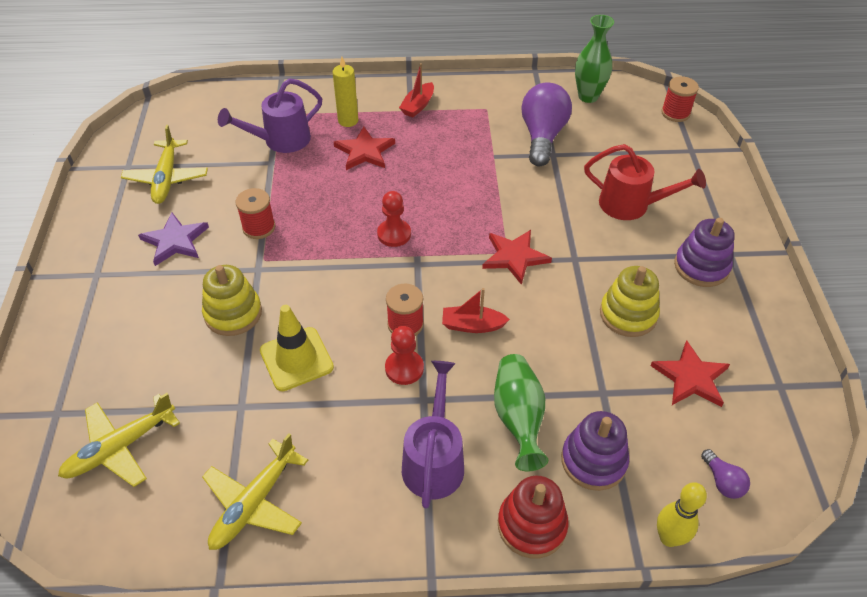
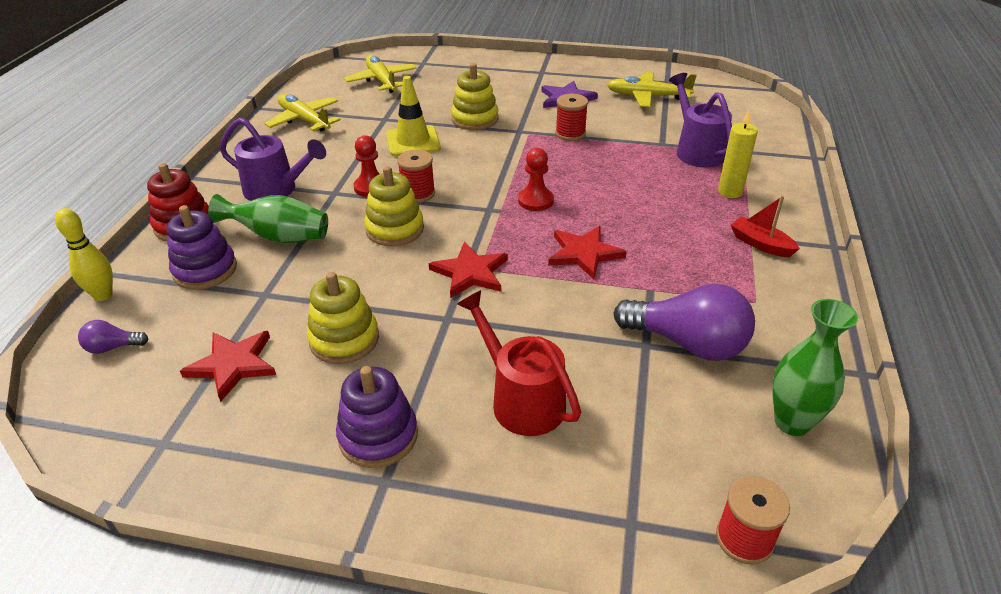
camera: 105 degrees right, 10 degrees down
(364, 151) = (672, 197): red star -> red star (584, 253)
(472, 325) = (395, 229): red boat -> yellow stacking toy
(632, 205) = (520, 399): red watering can -> red watering can turned 105 degrees clockwise

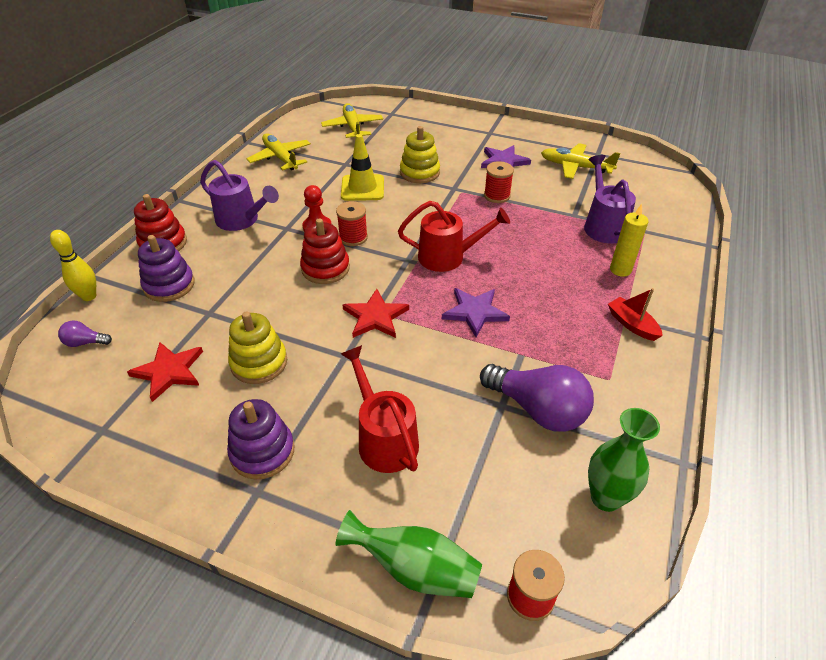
camera: 10 degrees right, 5 degrees up
(279, 237) = (233, 263): green vase -> green vase (415, 569)
(395, 229) = (325, 268): yellow stacking toy -> red stacking toy
(535, 201) = (448, 257): red pawn -> red watering can
(584, 253) = (475, 312): red star -> purple star

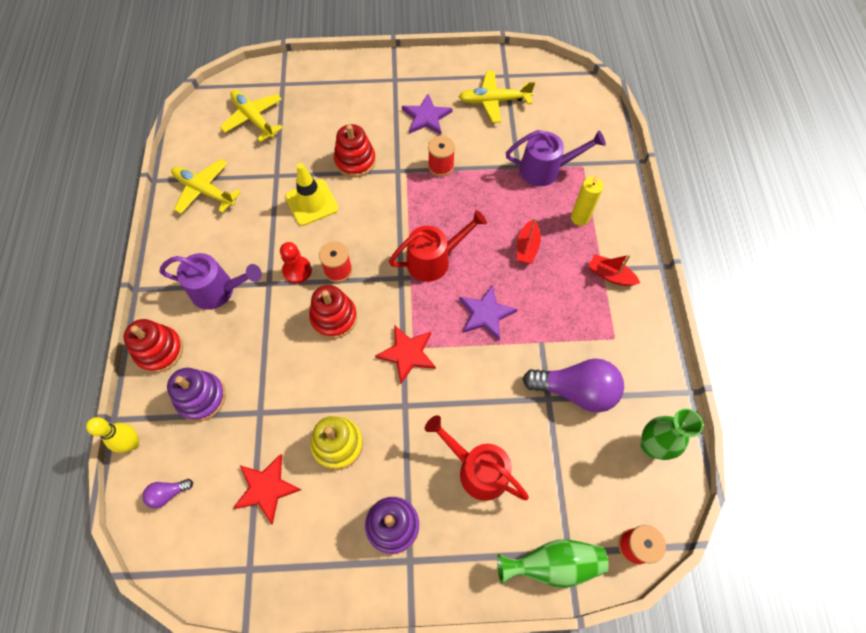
camera: 25 degrees left, 20 degrees up
(419, 172) = (355, 161): yellow stacking toy -> red stacking toy
(549, 275) = (527, 247): none -> red boat
(603, 225) = (546, 169): purple watering can -> purple watering can turned 120 degrees clockwise

